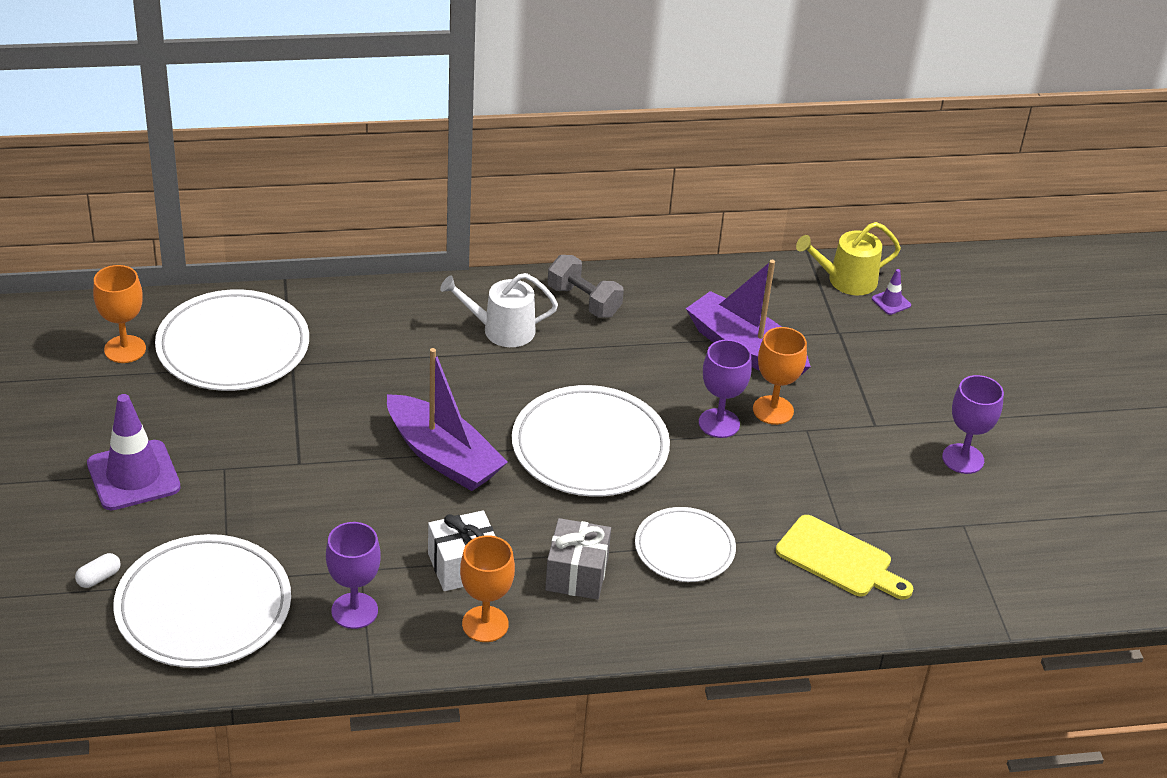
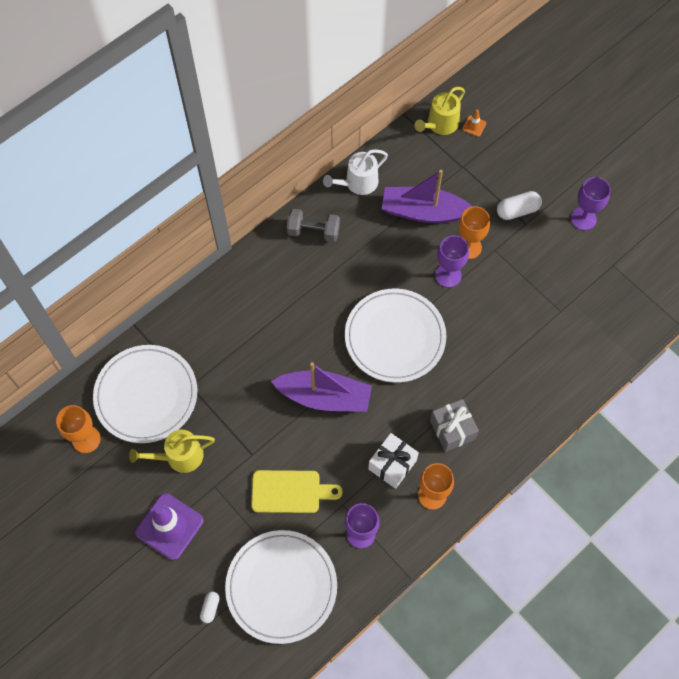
camera: 30 degrees left, 25 degrees up
(213, 420) = (179, 456): none -> yellow watering can
(502, 330) = (285, 283): white watering can -> white watering can (358, 183)
(684, 548) = (492, 374): white plate -> none
(839, 559) = (570, 330): yellow cutting board -> yellow cutting board (290, 492)
(875, 407) = (517, 211): none -> white capsule
(891, 302) = (474, 126): purple traffic cone -> orange traffic cone

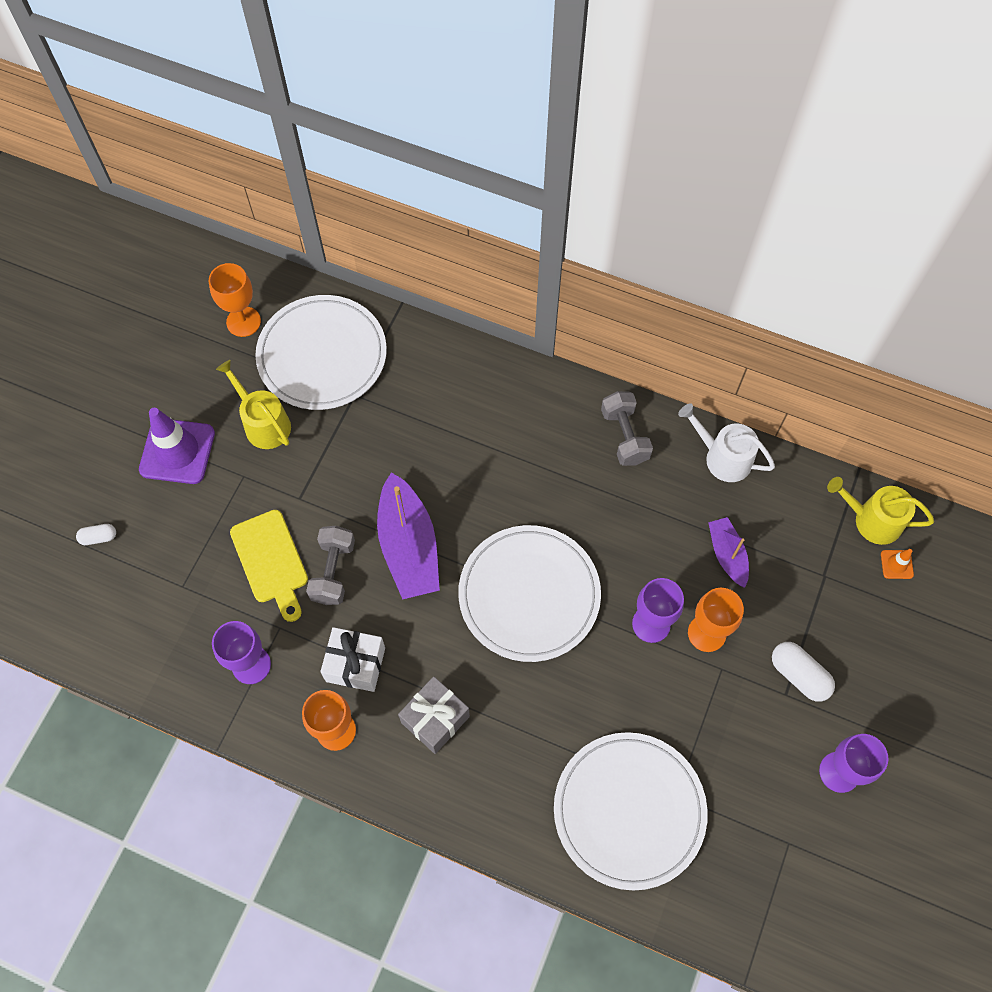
camera: 65 degrees right, 0 degrees up
(281, 587) = (151, 603): white plate -> white plate (629, 810)
(318, 453) = (333, 571): none -> grey dumbbell
(423, 212) = (727, 555): purple boat -> purple boat, size x0.56

